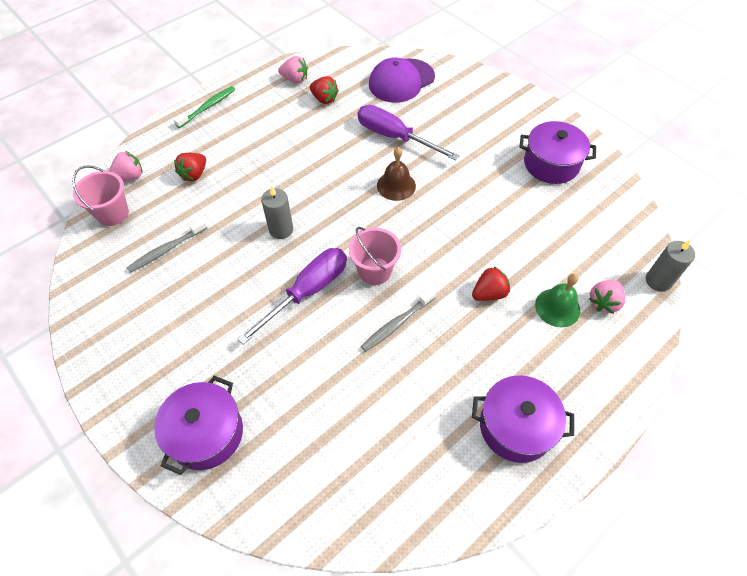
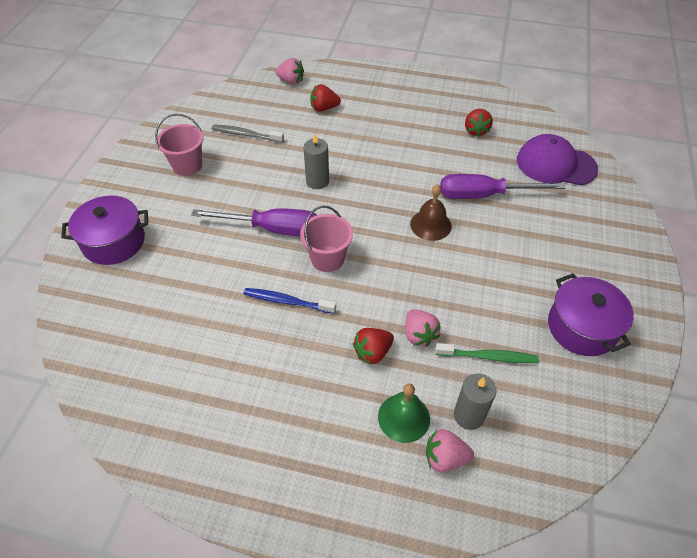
camera: 55 degrees right, 5 degrees down
(112, 213) = (253, 92): pink bucket -> pink bucket (187, 165)
(208, 107) = (394, 77): green toothbrush -> green toothbrush (488, 357)
(295, 79) = (477, 103): pink strawberry -> pink strawberry (419, 335)
(394, 137) = (484, 195): purple screwdriver -> purple screwdriver turned 90 degrees counterclockwise
(397, 323) = (287, 301): grey toothbrush -> blue toothbrush
(489, 293) = (373, 352): red strawberry -> red strawberry turned 120 degrees clockwise
(516, 426) = (245, 443): purple pot -> none
(658, 281) = (521, 502): grey candle -> grey candle (469, 415)

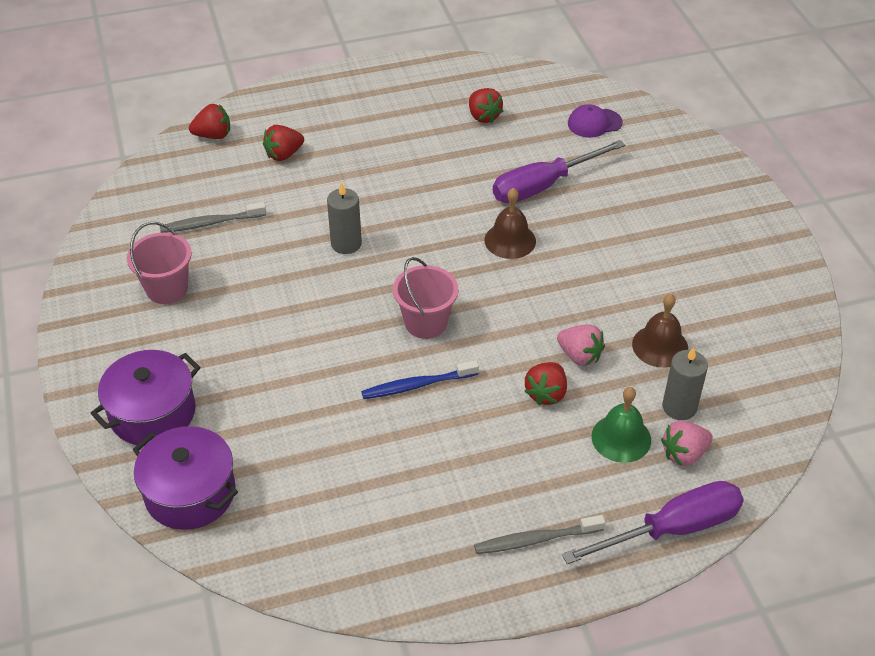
camera: 30 degrees left, 5 degrees down
(272, 229) = (337, 317): purple screwdriver -> purple screwdriver (672, 529)
(279, 467) = (536, 540): none -> grey toothbrush
(291, 81) = (213, 135): pink strawberry -> red strawberry
(488, 357) = (660, 346): green toothbrush -> brown bell
(555, 164) = (594, 123): purple cap -> purple cap, size x0.57
(582, 327) = (727, 279): purple pot -> purple pot (190, 493)

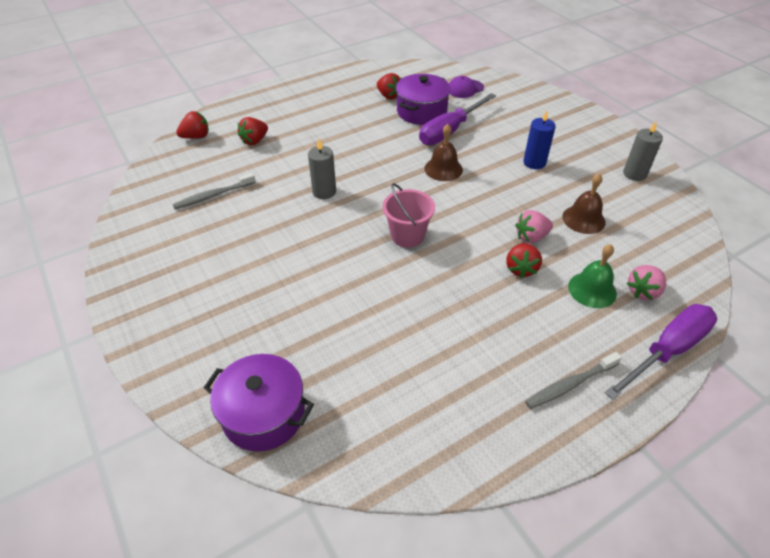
camera: 15 degrees left, 0 degrees up
(153, 413) = (208, 351): purple pot -> purple pot (421, 111)
(167, 289) = (192, 249): pink bucket -> none
(417, 385) = (421, 283): blue toothbrush -> none
(579, 356) = (531, 237): pink strawberry -> pink strawberry turned 135 degrees clockwise
(635, 254) = (534, 162): none -> blue candle
(679, 407) = (620, 258): grey candle -> grey candle (634, 174)

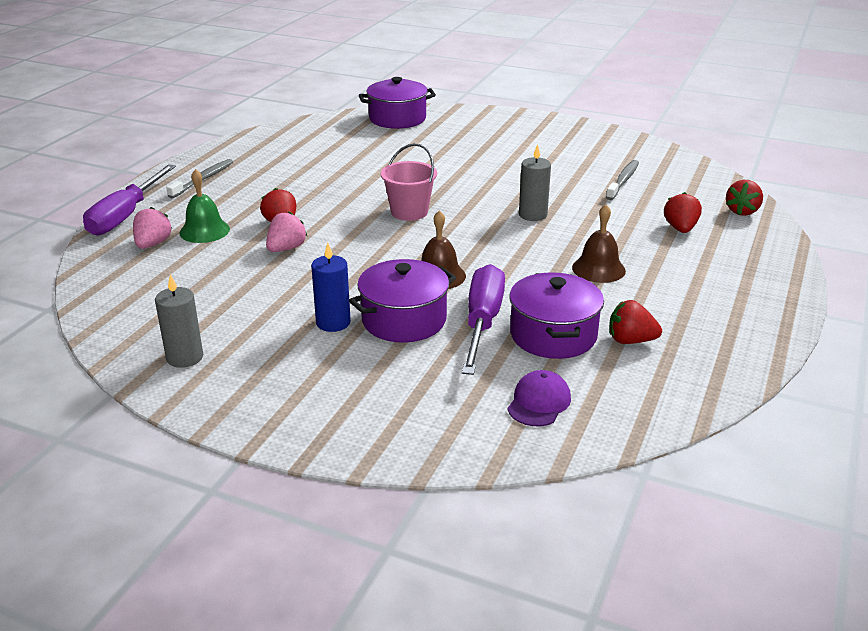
camera: 145 degrees right, 15 degrees down
(491, 148) = (404, 320): none -> purple pot
(583, 219) = (236, 282): brown bell -> brown bell (598, 269)

